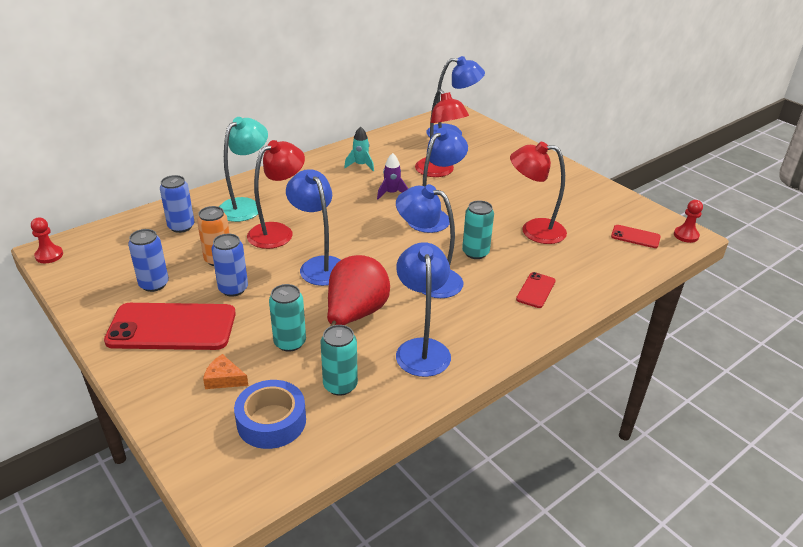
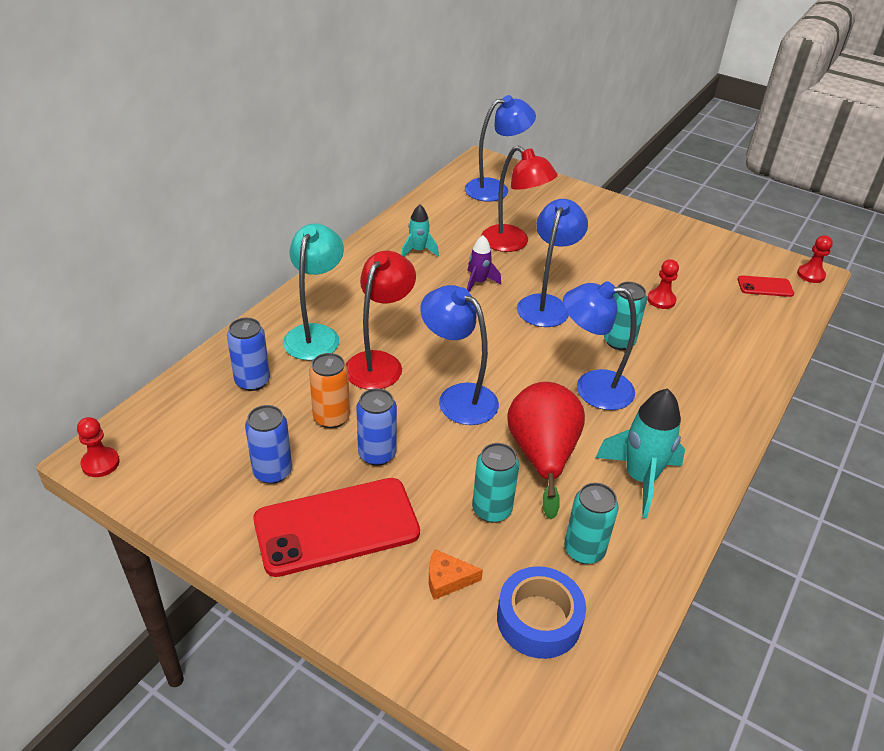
camera: 20 degrees left, 5 degrees up
(421, 348) = (640, 479): blue lamp -> turquoise rocket
(534, 230) = (661, 300): red lamp -> red pawn
(535, 290) = (709, 375): red phone -> none

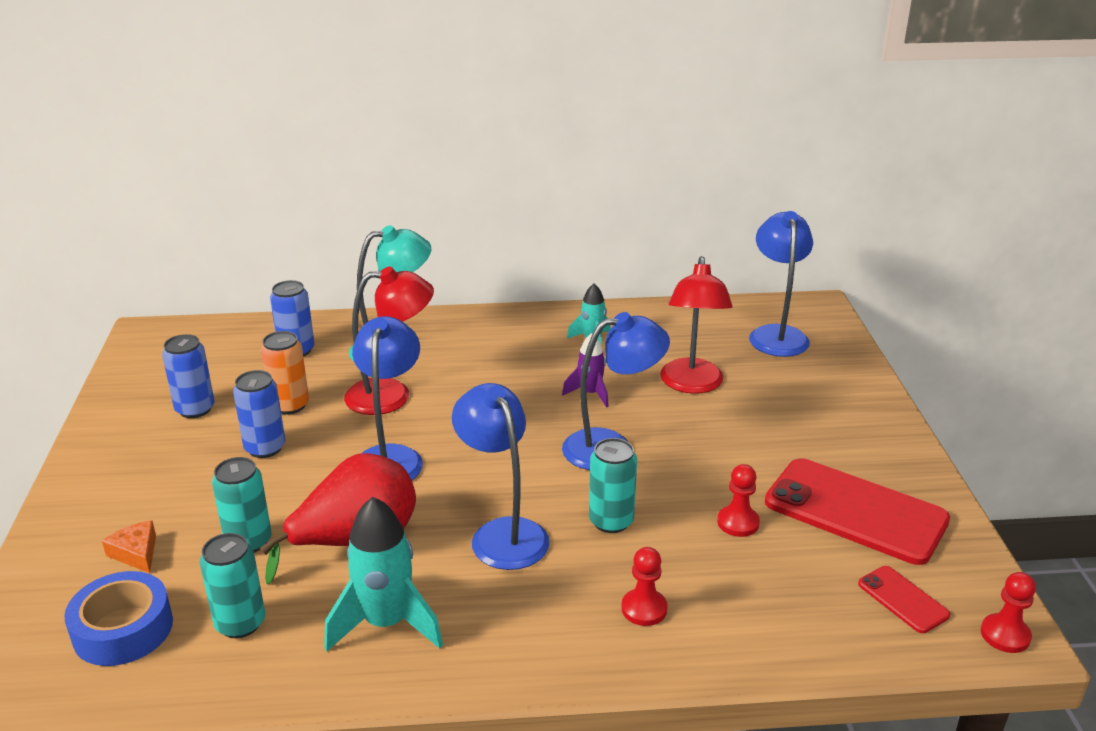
camera: 55 degrees right, 10 degrees down
(100, 463) = (139, 338): red pawn -> red pawn (644, 609)
(336, 527) = (156, 468): red phone -> red phone (855, 511)
(495, 189) = (776, 334): blue lamp -> blue lamp turned 120 degrees counterclockwise

